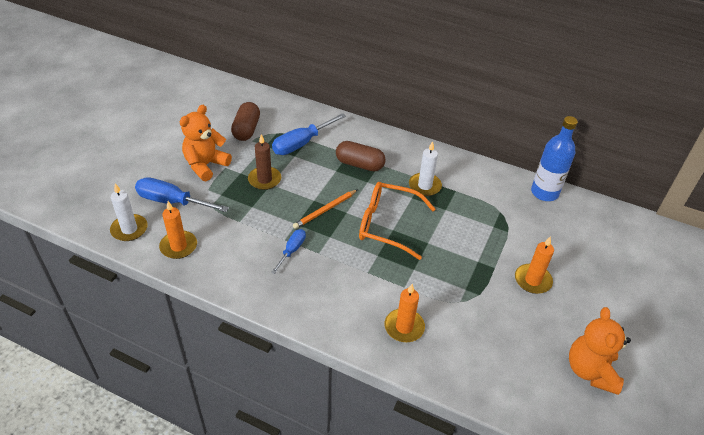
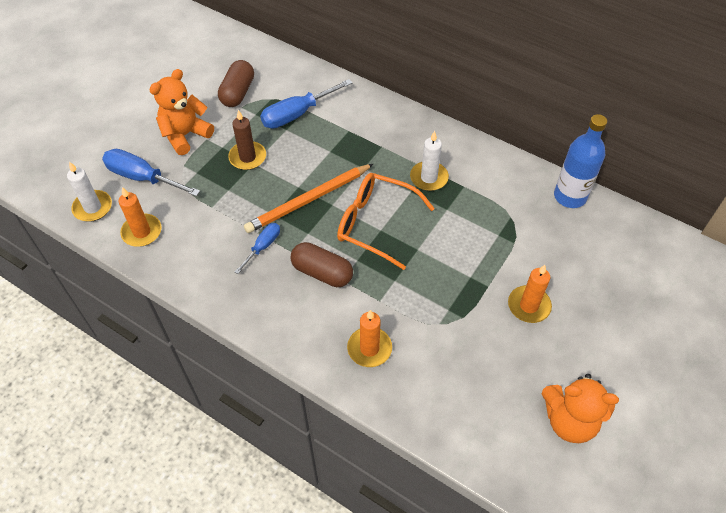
camera: 10 degrees right, 10 degrees up
(325, 210) = (308, 200): orange pencil -> orange pencil, size x1.59
(359, 164) = (359, 145): brown capsule -> brown capsule (322, 272)
(590, 371) = (569, 420): orange teddy bear -> orange teddy bear turned 90 degrees counterclockwise

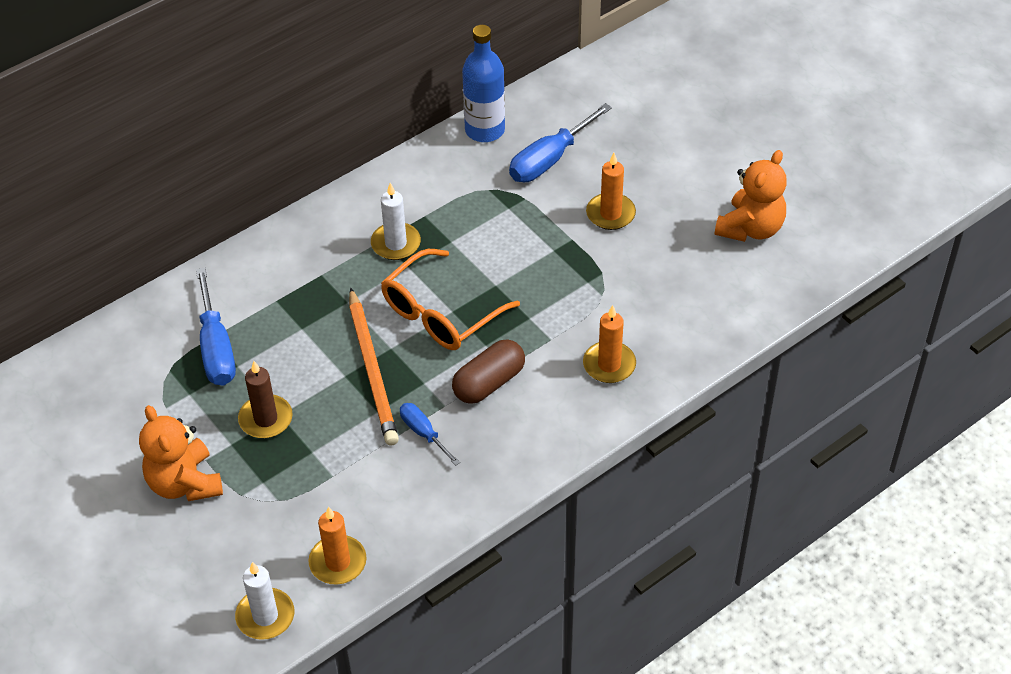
camera: 70 degrees left, 5 degrees down
(142, 178) = (240, 547): blue screwdriver -> blue screwdriver (550, 159)
(238, 92) = (135, 405): brown capsule -> none

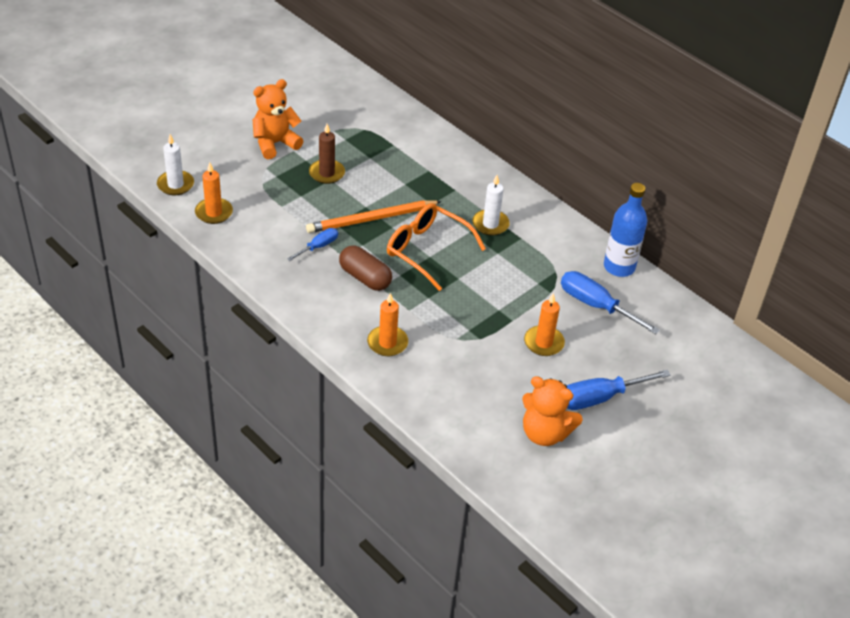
camera: 80 degrees right, 5 degrees down
(216, 347) = (384, 147): blue screwdriver -> blue screwdriver (600, 398)

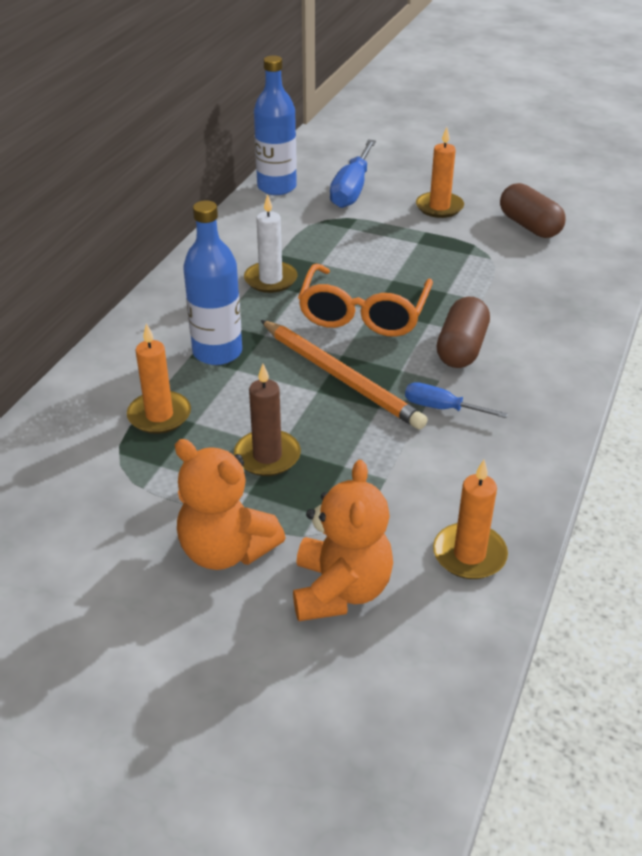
camera: 110 degrees left, 5 degrees down
(175, 185) = (442, 645): white candle -> none
(387, 343) = (551, 301): orange candle -> orange candle (159, 415)
(426, 181) = (217, 352): none -> blue bottle
(489, 381) = (529, 226): none -> brown capsule
(545, 433) = (558, 185): orange teddy bear -> orange teddy bear (340, 590)
(600, 398) = (480, 167): blue screwdriver -> none

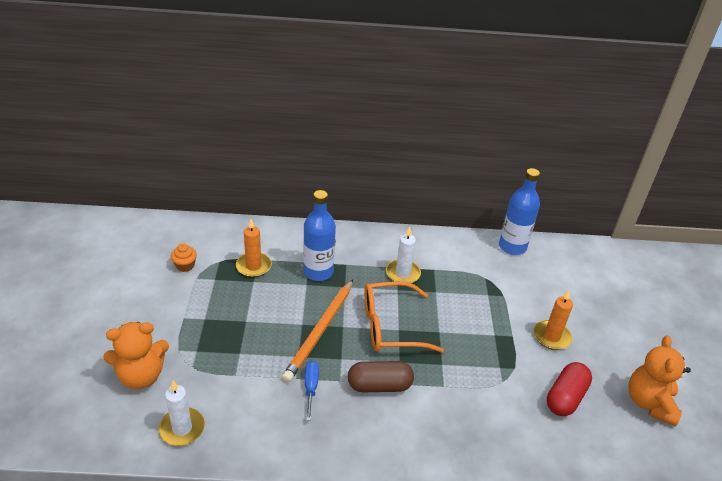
camera: 65 degrees right, 0 degrees up
(101, 496) = (185, 265): none -> orange cupcake
(226, 550) = (159, 322): orange teddy bear -> orange teddy bear (649, 403)
(267, 456) = (236, 318): brown candle -> none
(352, 189) = (539, 284): blue screwdriver -> none
(469, 554) = (182, 428): orange candle -> white candle
(529, 226) = (565, 397): brown capsule -> red capsule

